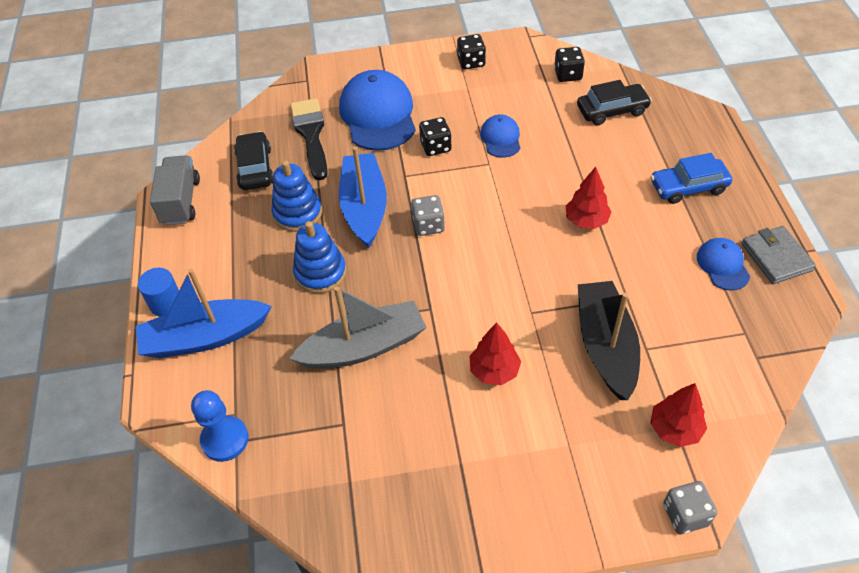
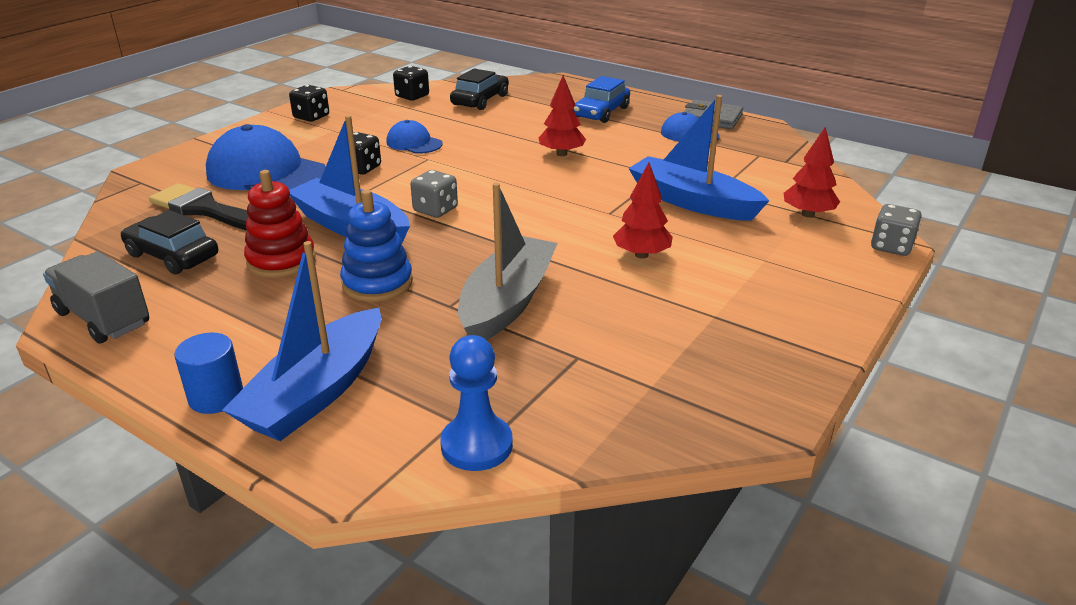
camera: 50 degrees left, 20 degrees down
(297, 213) = (281, 261): blue stacking toy -> red stacking toy
(605, 346) = (692, 202): black boat -> blue boat

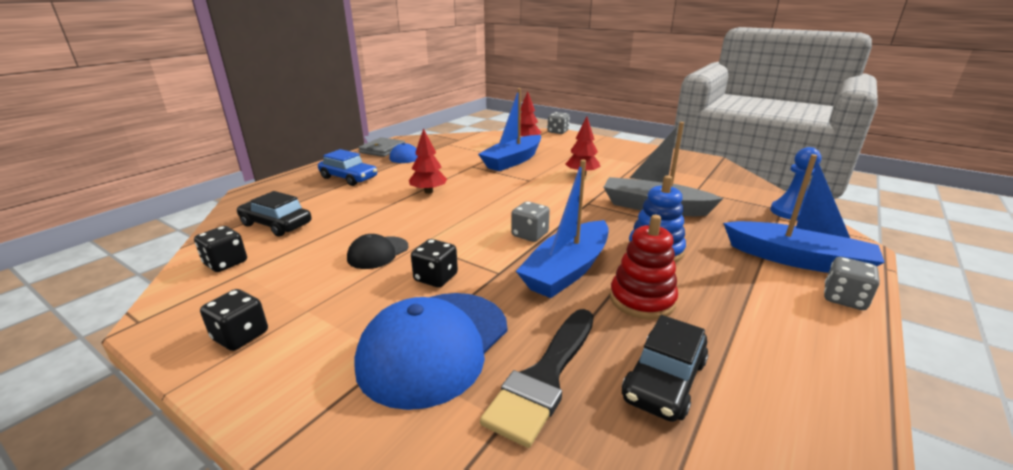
camera: 90 degrees left, 5 degrees down
(103, 318) = (814, 401): grey truck -> none
(216, 397) = (844, 299): blue cylinder -> grey dice
(414, 143) = (378, 253): blue cap -> black cap

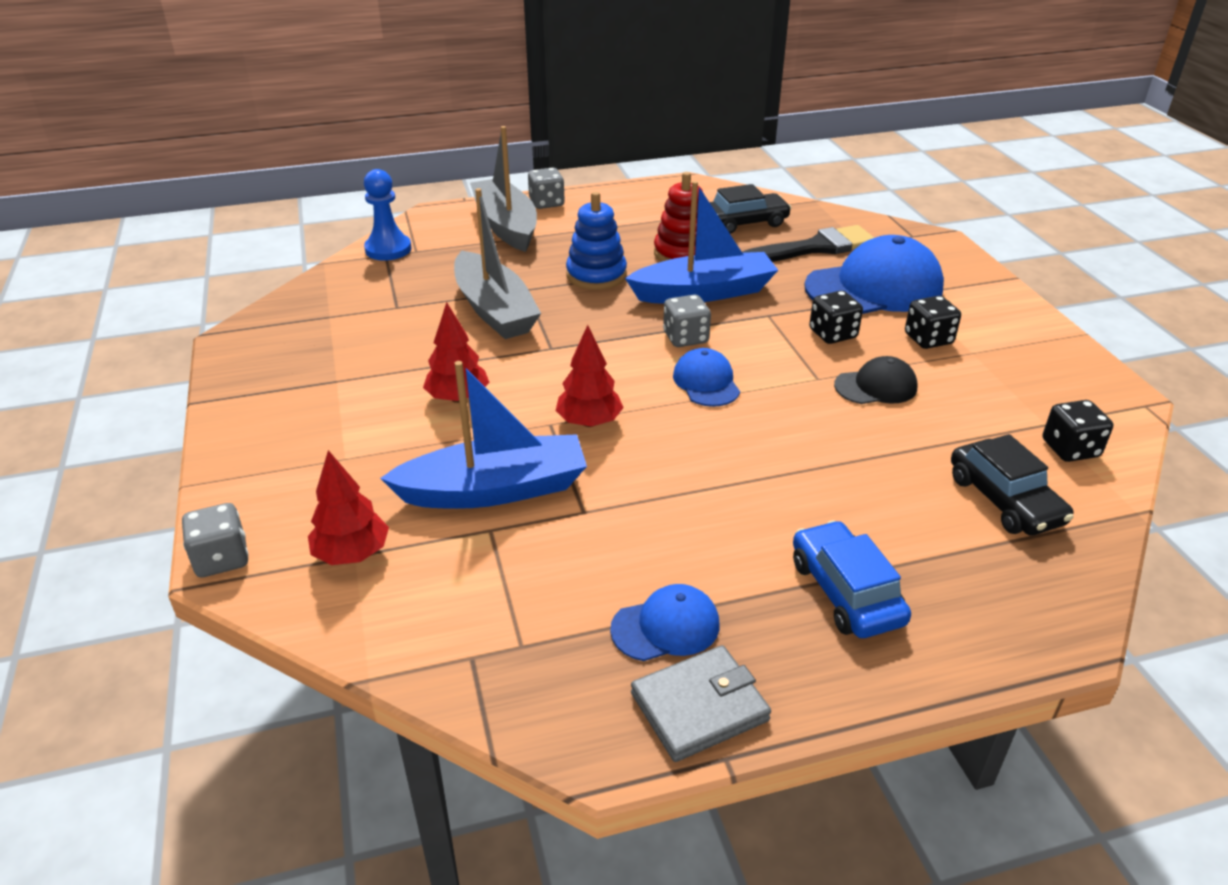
camera: 140 degrees left, 10 degrees up
(240, 336) = (1035, 352): black dice -> black dice (928, 339)
(428, 191) = (730, 471): red tree -> red tree (589, 422)
(484, 218) = (706, 382): none -> blue cap
(797, 260) = (506, 226): blue boat -> grey boat

